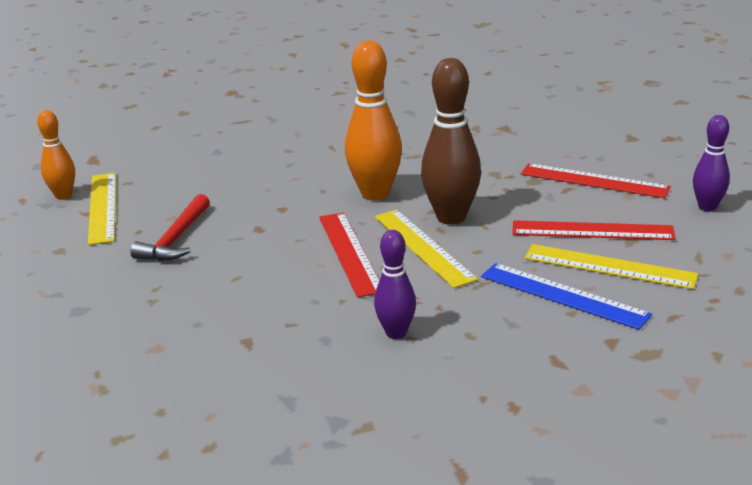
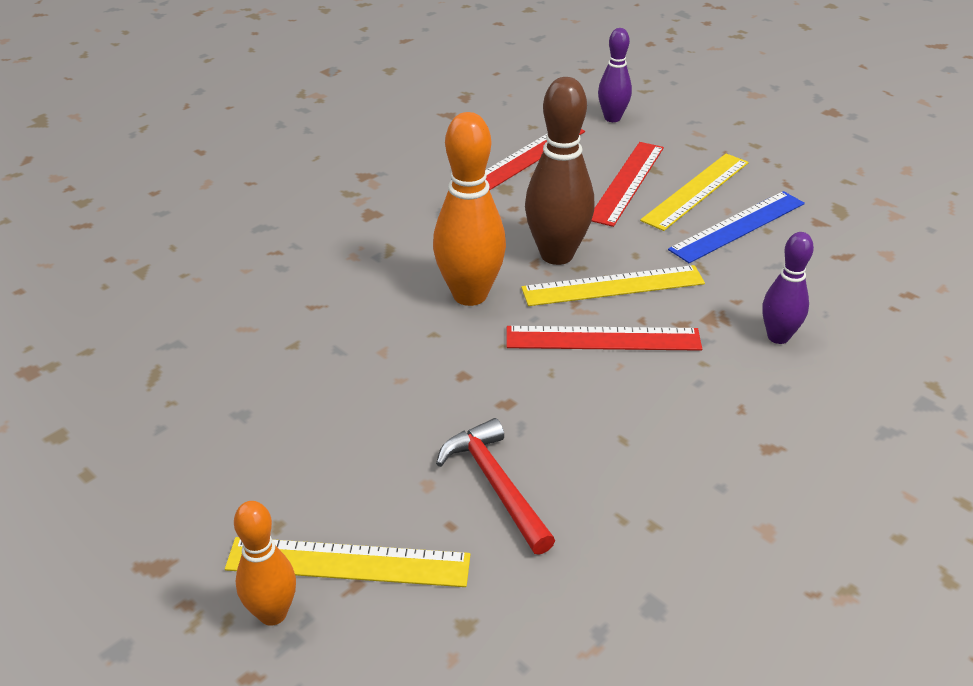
camera: 75 degrees left, 10 degrees up
(176, 239) = (496, 485): red hammer -> red hammer turned 150 degrees counterclockwise

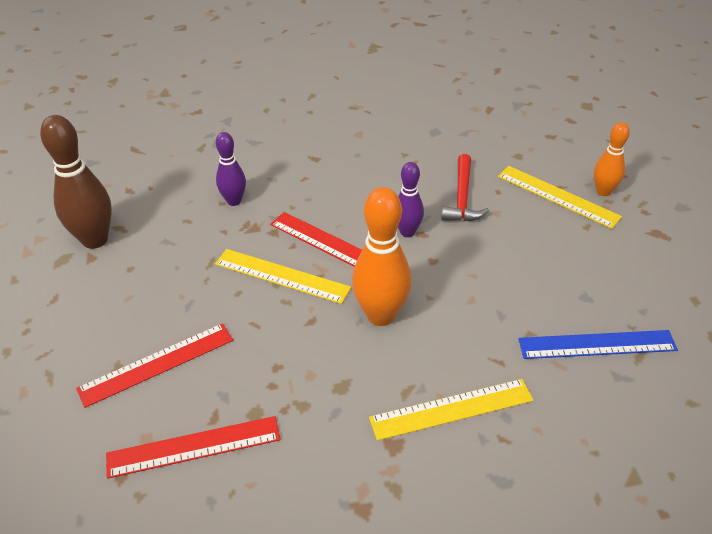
camera: 145 degrees left, 5 degrees up
(557, 255) = (289, 319): brown bowling pin -> brown bowling pin (95, 240)
(612, 118) = (57, 460): purple bowling pin -> purple bowling pin (407, 232)
(696, 191) = (122, 326): yellow ruler -> yellow ruler (451, 409)
(738, 226) = (143, 280): blue ruler -> blue ruler (597, 344)

